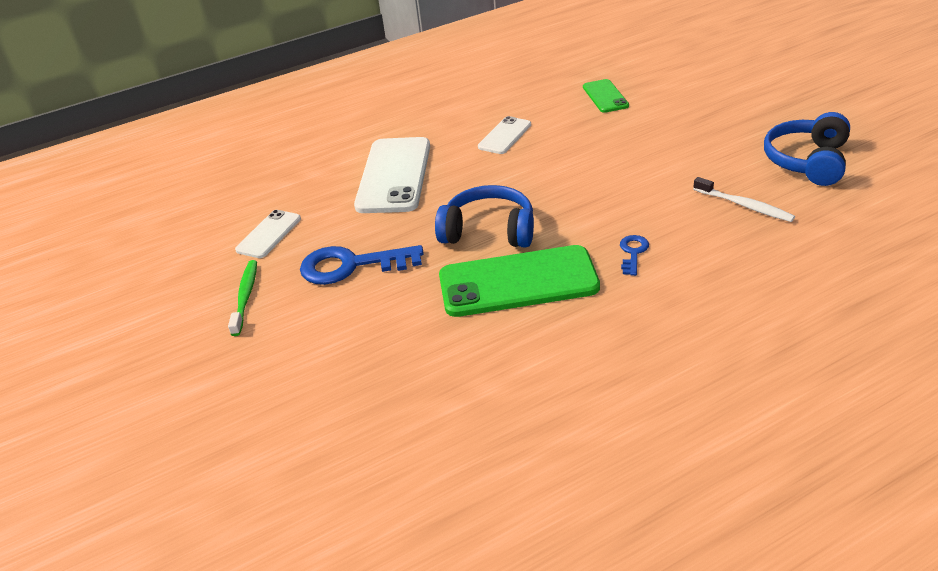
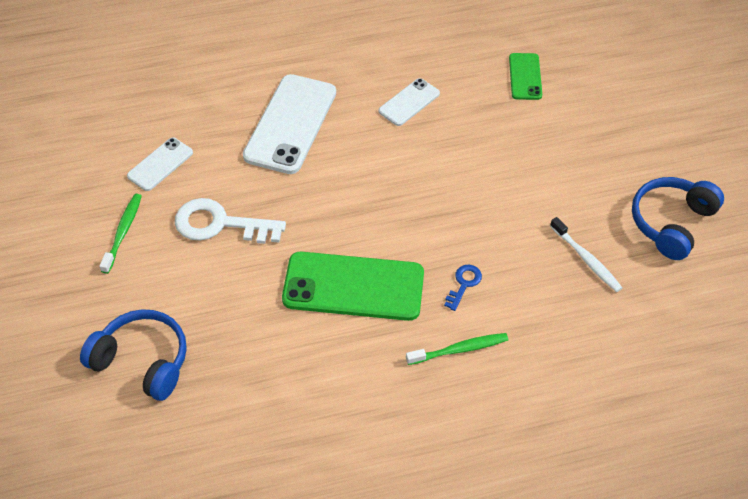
camera: 10 degrees right, 15 degrees up
(351, 266) = (220, 224): blue key -> white key
(489, 231) = (350, 220): blue headphones -> blue headphones (143, 361)
(659, 306) = (459, 349): none -> green toothbrush

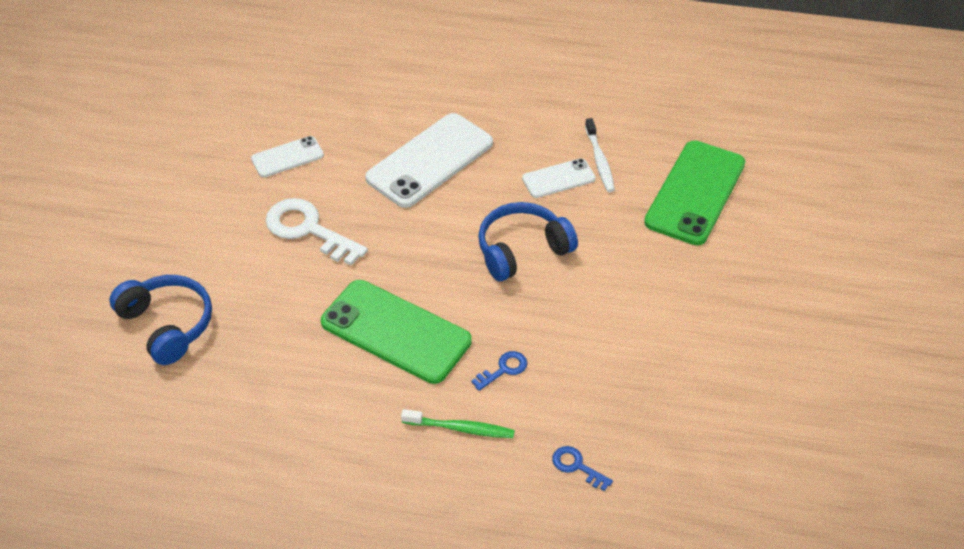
camera: 25 degrees right, 5 degrees down
(123, 232) = (218, 206): green toothbrush -> none
(525, 76) = (695, 193): green phone -> green phone, size x1.90
(571, 343) = (577, 466): none -> blue key
(586, 259) = (644, 393): white toothbrush -> white toothbrush (599, 161)
(671, 223) = (759, 391): blue headphones -> blue headphones (522, 250)

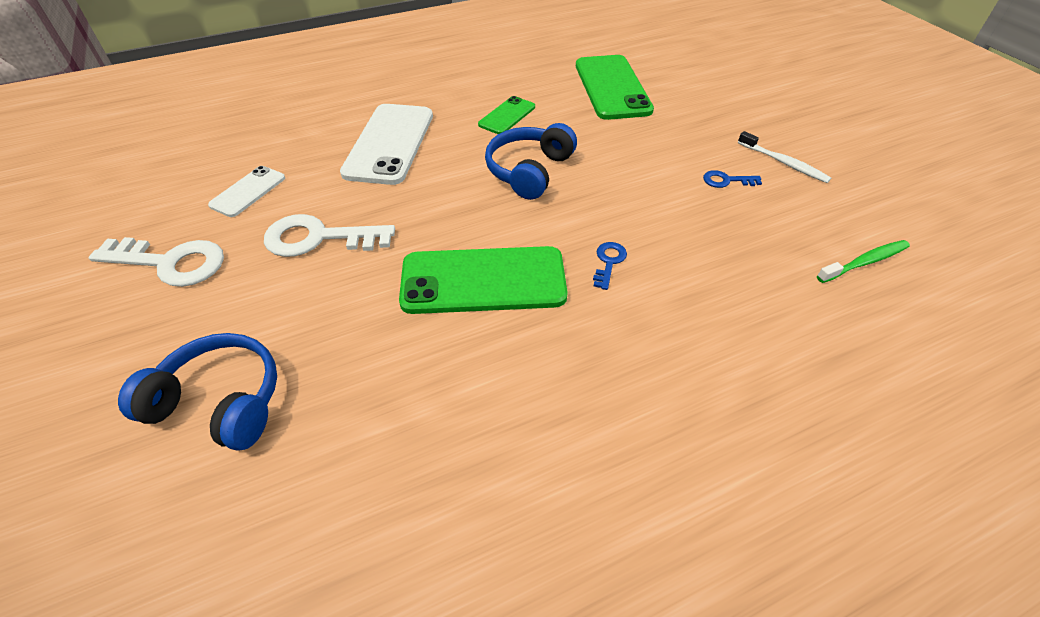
camera: 35 degrees left, 0 degrees up
(198, 198) = (171, 263): none -> white key
(461, 428) = (625, 330): green toothbrush -> green toothbrush (864, 262)
(558, 179) = (507, 116): white phone -> green phone
(577, 466) = (751, 305): blue key -> blue key (726, 181)
(599, 161) = (525, 94): white toothbrush -> white toothbrush (784, 163)

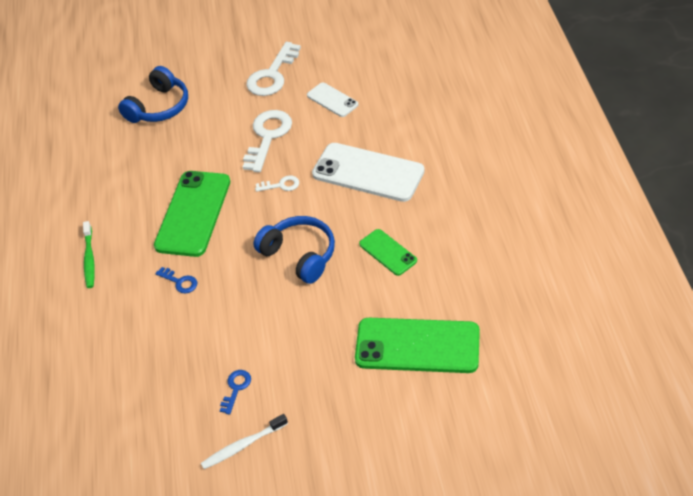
camera: 110 degrees right, 0 degrees up
(416, 207) = (281, 185): none -> white key
(864, 262) = (108, 442): green toothbrush -> green toothbrush (89, 259)

